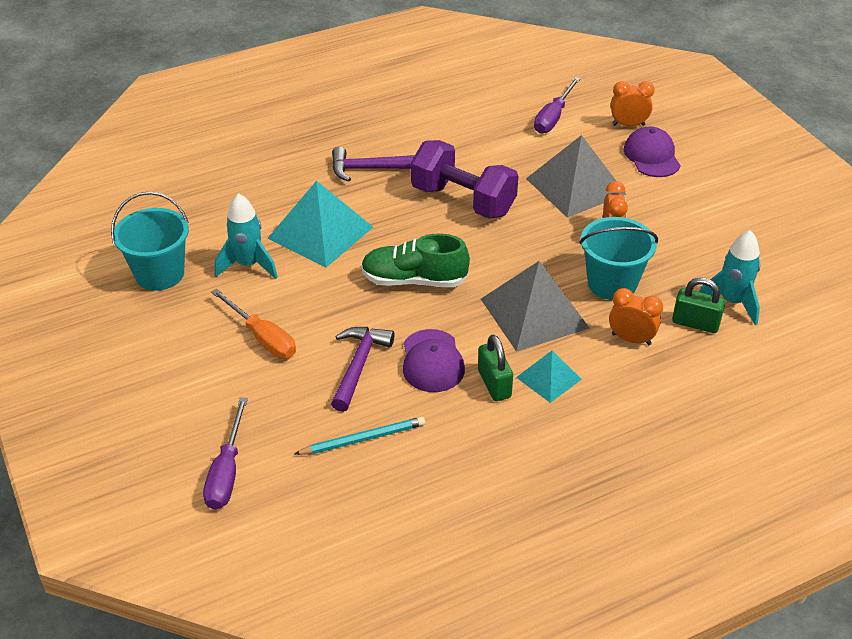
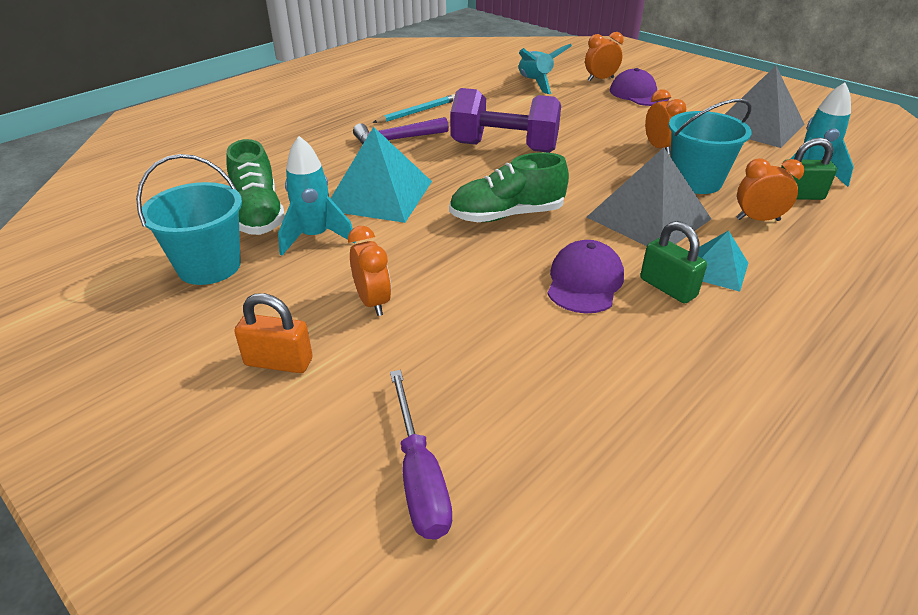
camera: 20 degrees left, 5 degrees down
(176, 368) = (279, 362): none -> orange padlock
(215, 230) = (258, 214): none -> green shoe
(262, 337) = (373, 302): orange screwdriver -> orange clock
(359, 366) = (507, 305): purple hammer -> none
(363, 439) = (571, 382): turquoise pencil -> turquoise pencil (417, 112)
(432, 361) = (584, 282): purple cap -> purple cap turned 135 degrees counterclockwise
(553, 117) = (535, 83): purple screwdriver -> turquoise rocket
(575, 186) = (595, 122): grey pyramid -> grey pyramid (757, 126)

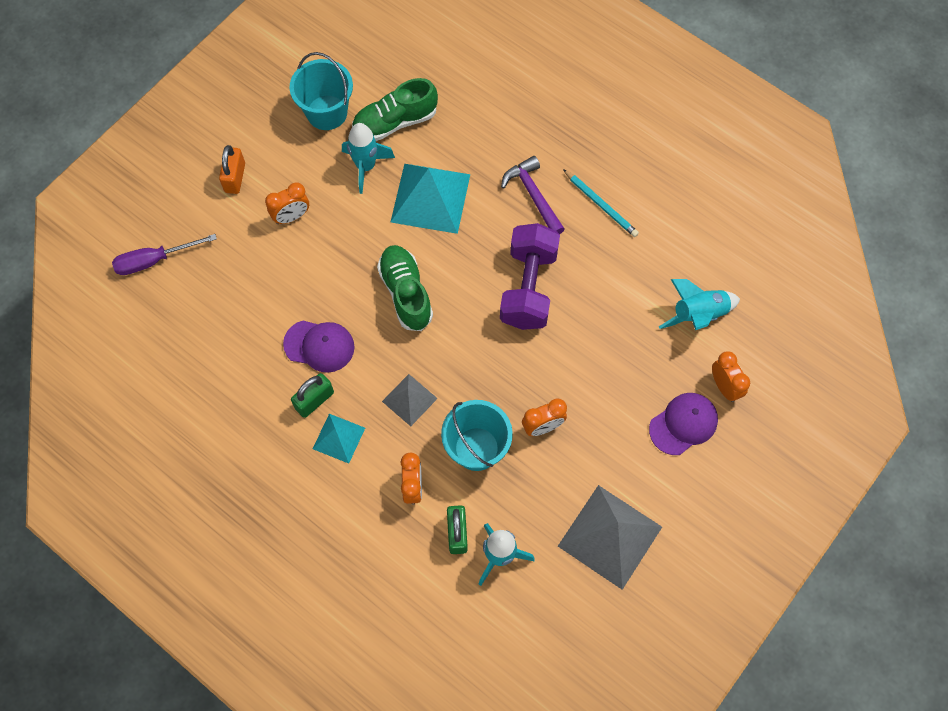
camera: 85 degrees right, 30 degrees up
(648, 218) = (409, 399): grey pyramid -> grey pyramid, size x0.54

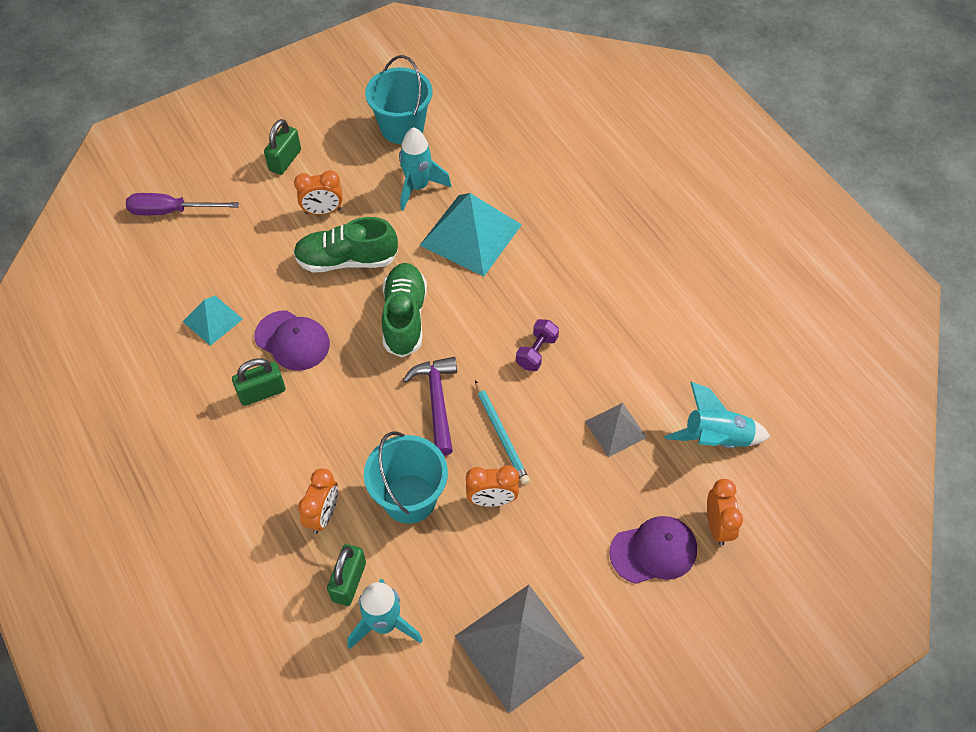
camera: 20 degrees right, 10 degrees down
(235, 178) = (285, 160): orange padlock -> green padlock
(338, 438) = (269, 438): turquoise pyramid -> turquoise pyramid (212, 320)
(395, 122) = (466, 155): green shoe -> green shoe (347, 260)
(409, 399) = (360, 424): grey pyramid -> grey pyramid (615, 429)
(528, 287) = (536, 352): purple dumbbell -> purple dumbbell, size x0.46
(533, 195) = (580, 264): purple hammer -> purple hammer (437, 402)
(601, 205) = (649, 294): turquoise pencil -> turquoise pencil (501, 434)

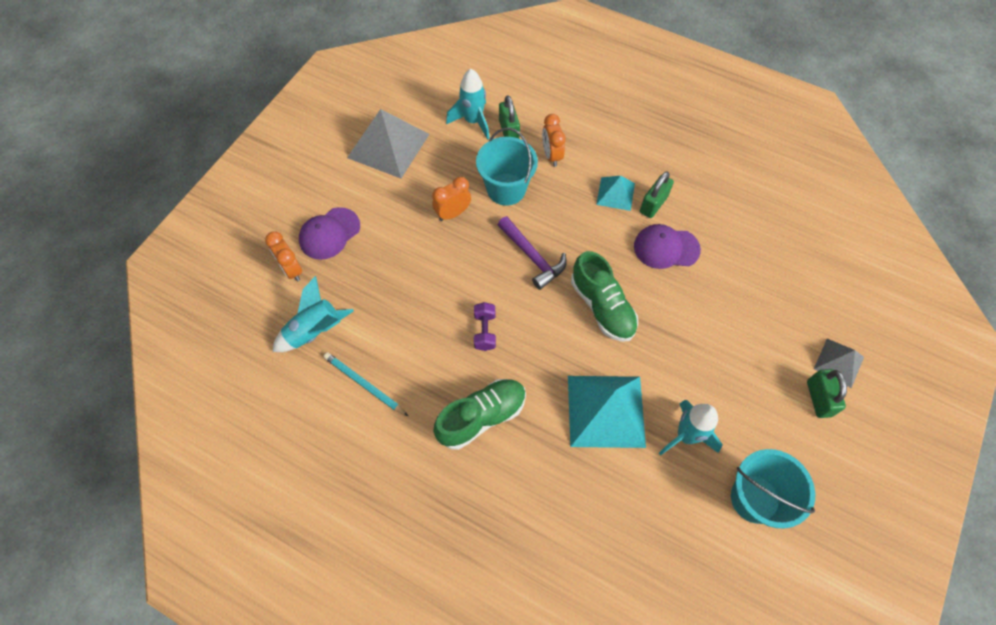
camera: 150 degrees right, 5 degrees up
(171, 211) = (852, 299): purple screwdriver -> none
(212, 320) = (733, 233): turquoise pyramid -> turquoise pyramid (615, 193)
(323, 211) = (741, 365): orange clock -> none
(347, 260) = (684, 331): green shoe -> green shoe (481, 417)
(501, 434) = (473, 257): turquoise pencil -> turquoise pencil (364, 384)
(615, 429) = (393, 301): grey pyramid -> grey pyramid (839, 363)

